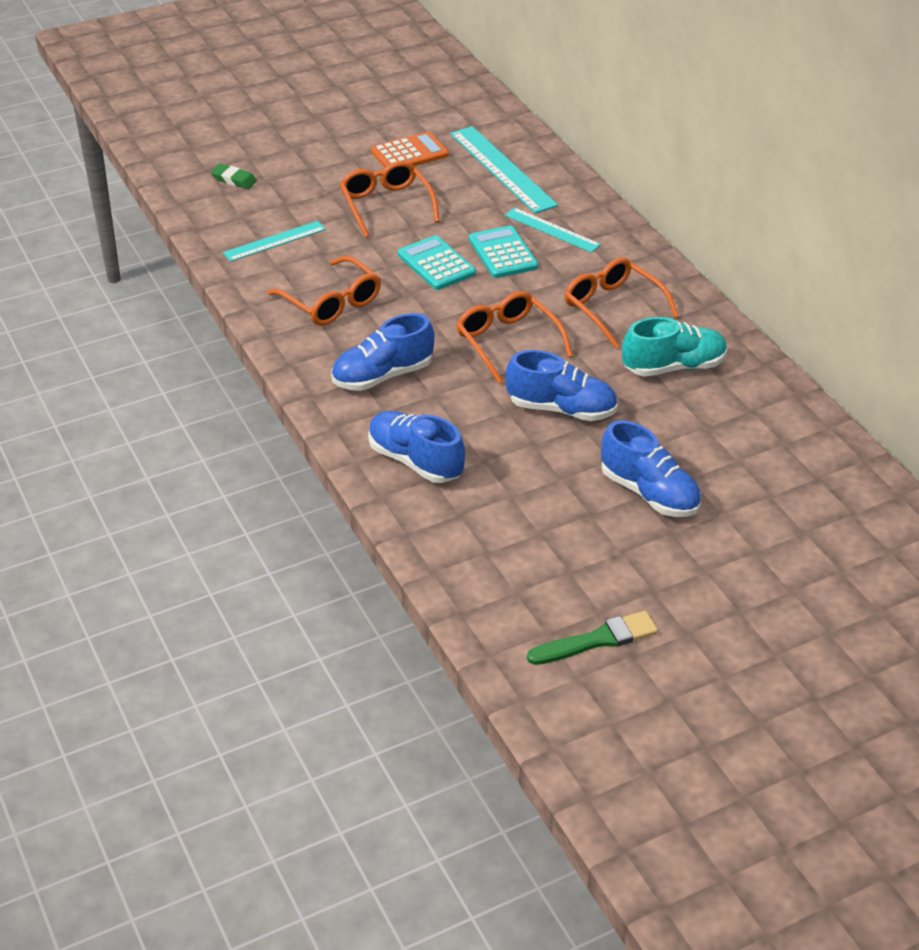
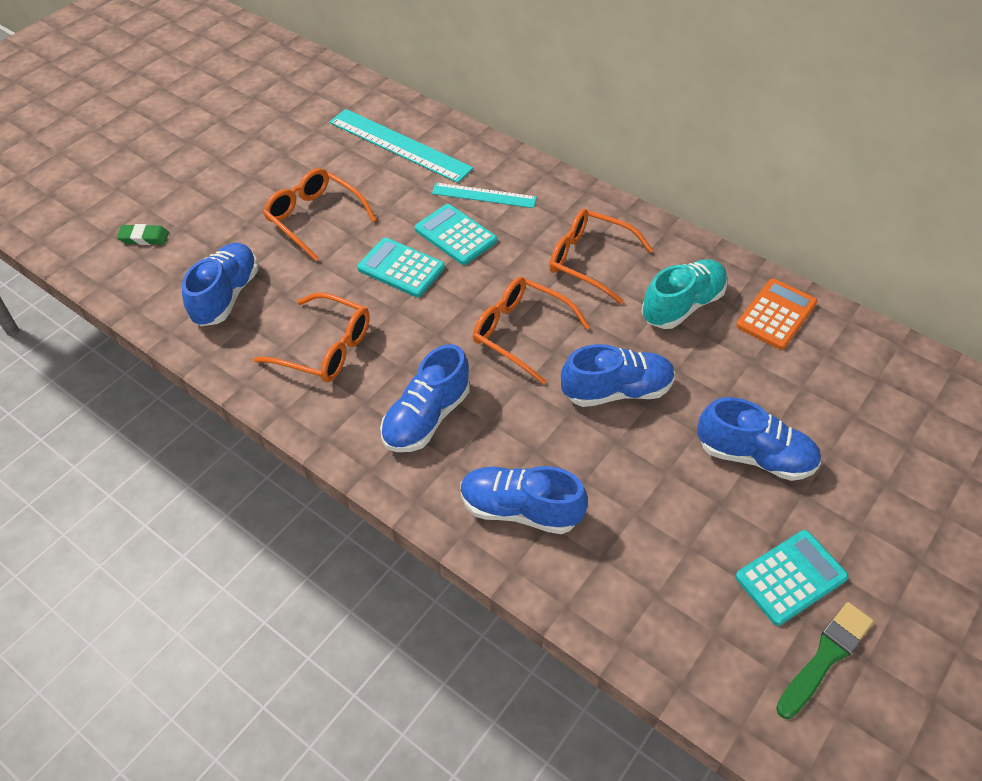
camera: 25 degrees left, 10 degrees up
(274, 241) = (226, 296): turquoise ruler -> blue shoe
(410, 154) = (304, 155): orange calculator -> orange calculator (776, 315)
(611, 582) = (790, 577): none -> turquoise calculator

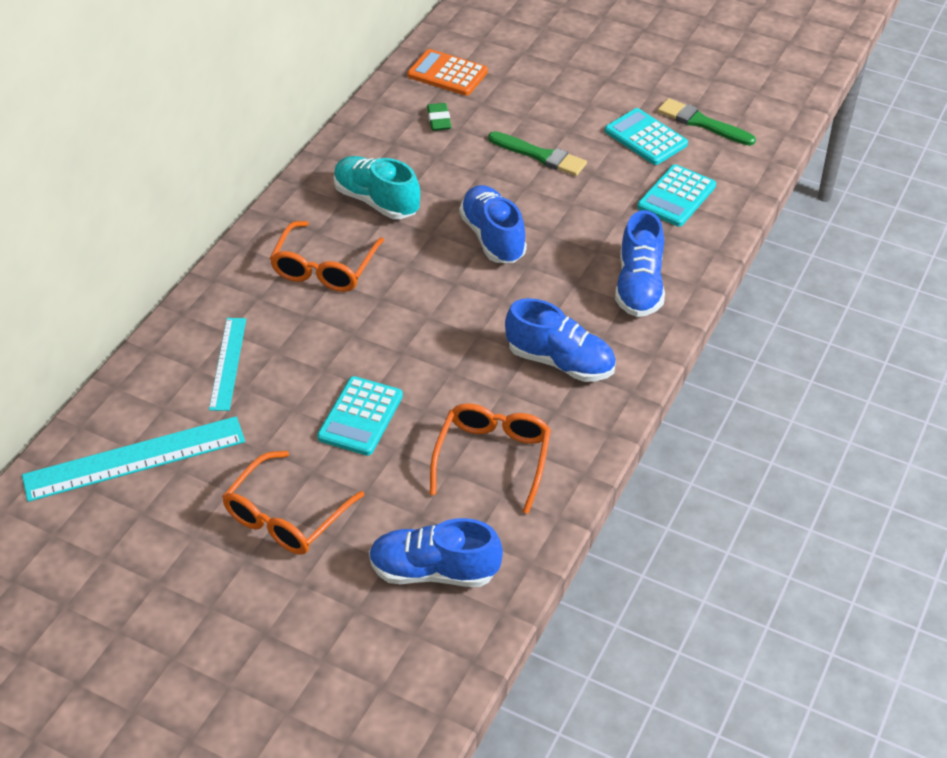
camera: 100 degrees left, 5 degrees down
(144, 238) = (346, 695): green eraser -> green eraser (439, 120)
(400, 145) = (134, 458): turquoise ruler -> turquoise ruler turned 45 degrees clockwise
(455, 235) = (299, 378): turquoise calculator -> turquoise calculator (676, 196)
(520, 333) = (436, 308): orange glasses -> none
(754, 456) = (540, 155): blue shoe -> green brush
(776, 315) = (376, 143): orange calculator -> orange calculator (447, 74)

